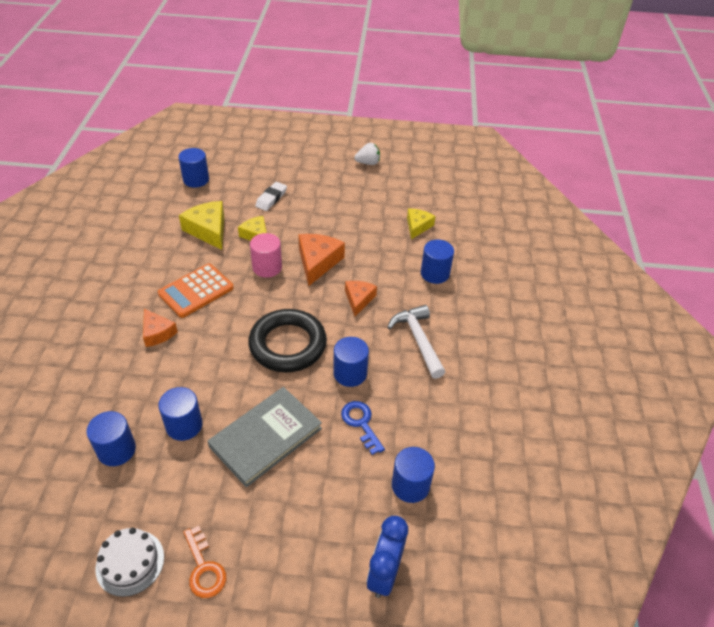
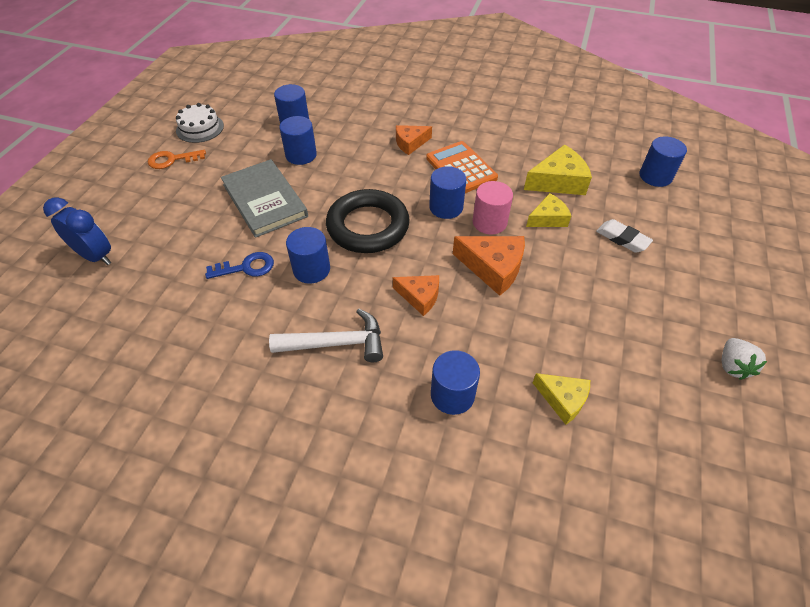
camera: 105 degrees right, 5 degrees up
(410, 485) = (159, 291): blue cylinder -> blue cylinder (446, 207)

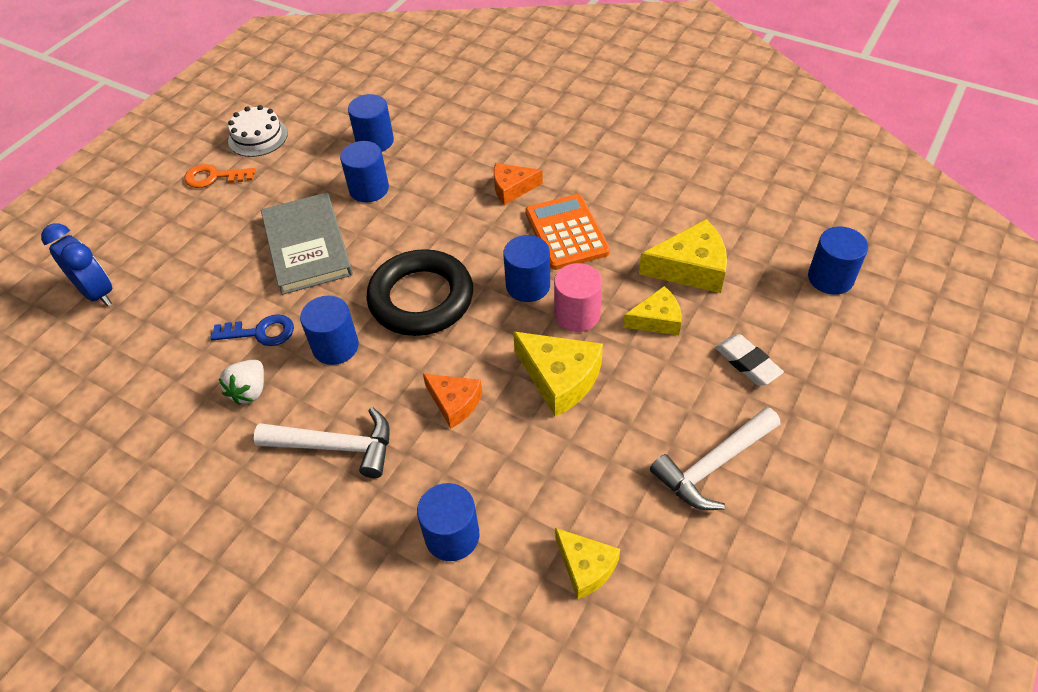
camera: 15 degrees right, 0 degrees up
(493, 268) = (560, 378): orange cheese -> yellow cheese
(626, 312) = (713, 465): none -> white hammer
(732, 366) = (827, 564): white strawberry -> white strawberry (250, 391)

